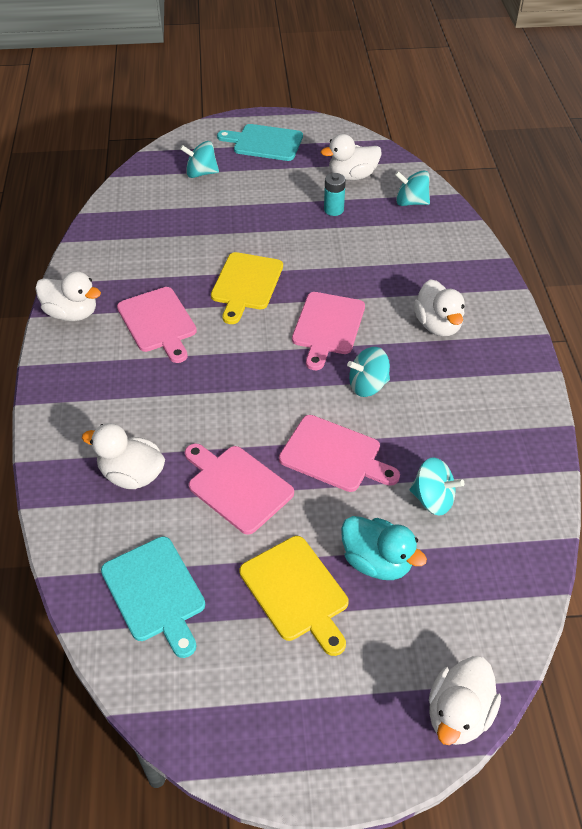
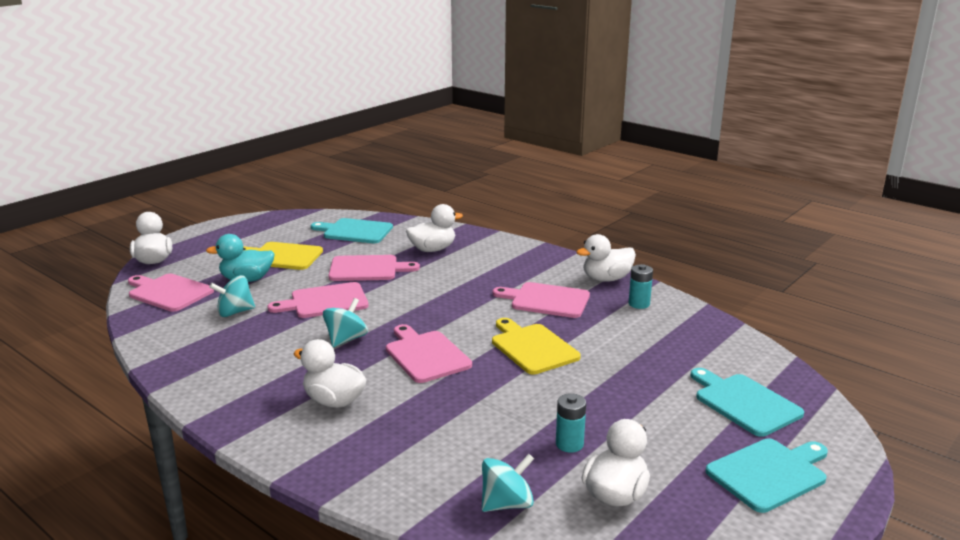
camera: 135 degrees right, 25 degrees down
(105, 272) = (639, 304): none -> turquoise battery
(201, 173) = (744, 403): turquoise spinning top -> turquoise cutting board
(480, 599) = (168, 292): none -> pink cutting board

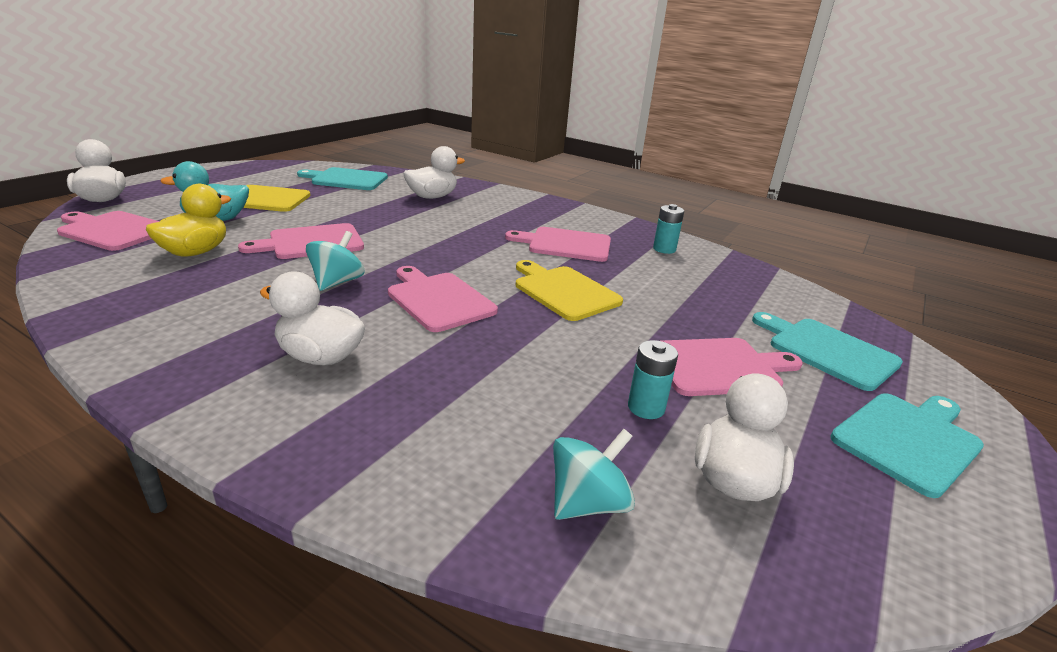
camera: 10 degrees left, 5 degrees up
(235, 312) = (195, 252): turquoise spinning top -> yellow duck
(367, 269) = (361, 212): pink cutting board -> pink cutting board (719, 367)
(606, 279) = (621, 226): white duck -> none

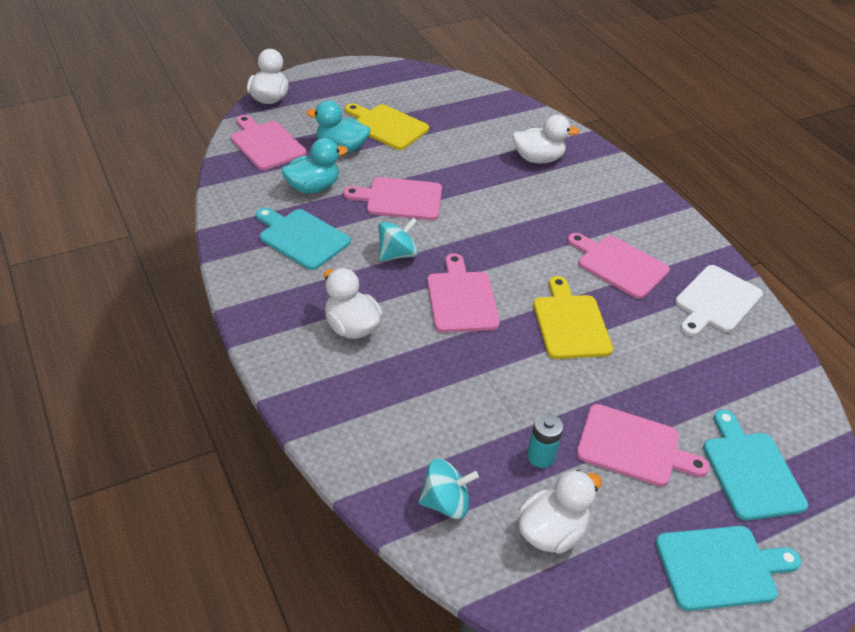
camera: 30 degrees right, 15 degrees up
(195, 252) = (313, 187): yellow duck -> turquoise duck
(346, 179) = (472, 111): turquoise cutting board -> turquoise cutting board (301, 237)
(664, 249) = (716, 301): turquoise battery -> white cutting board

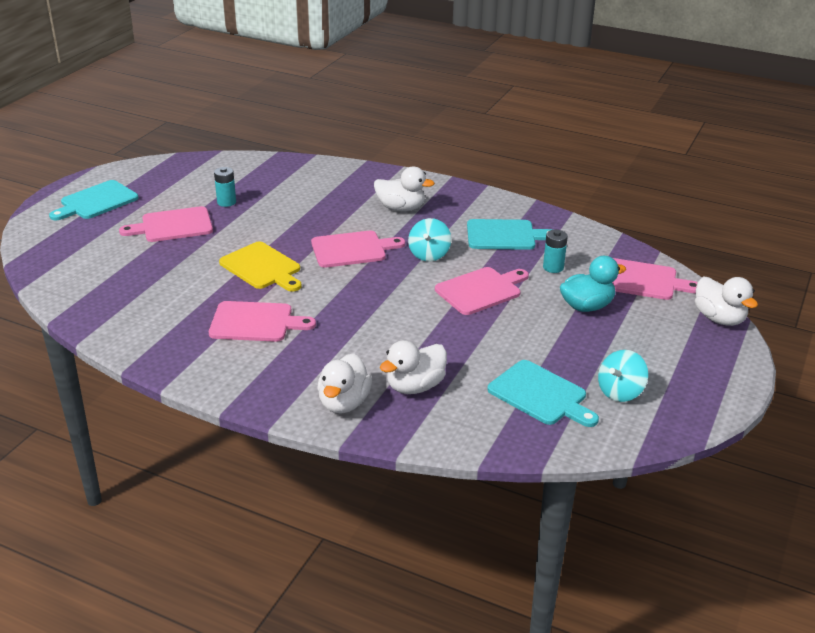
camera: 145 degrees right, 10 degrees down
(313, 187) = (553, 267): turquoise duck -> turquoise battery
(387, 126) = (587, 346): yellow cutting board -> none
(445, 502) = (262, 171): turquoise spinning top -> turquoise spinning top (620, 392)
(461, 298) = (352, 249): pink cutting board -> pink cutting board turned 60 degrees counterclockwise
(551, 532) = (198, 181): white duck -> white duck (344, 403)
(716, 301) = (155, 331): white cutting board -> none
(750, 471) = (90, 243): turquoise cutting board -> turquoise cutting board (540, 395)

